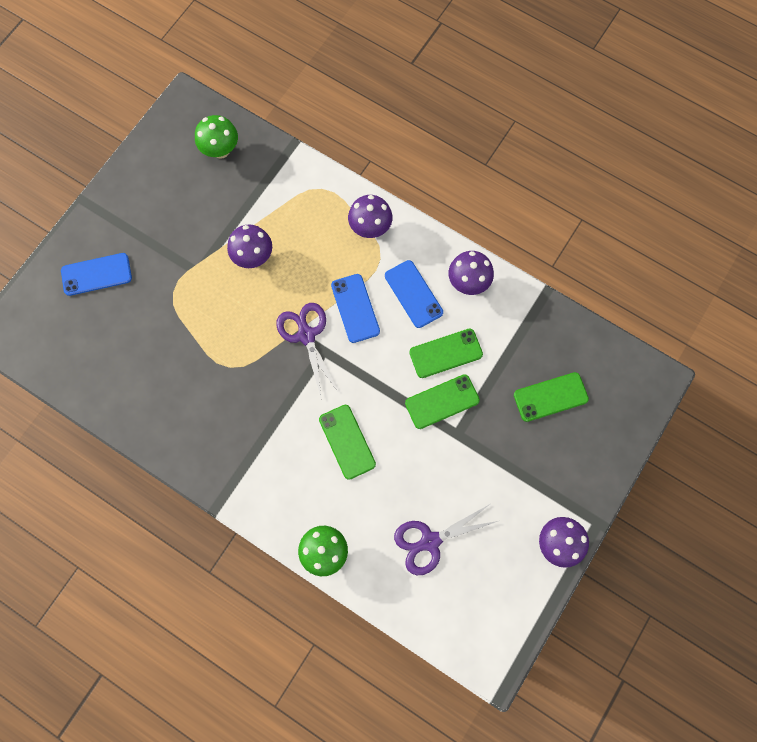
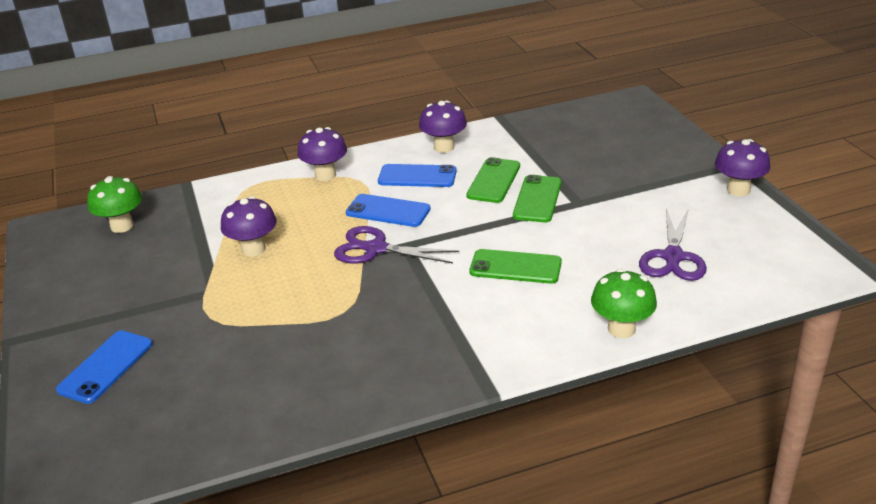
camera: 50 degrees left, 40 degrees down
(550, 397) = (595, 147): green phone -> none

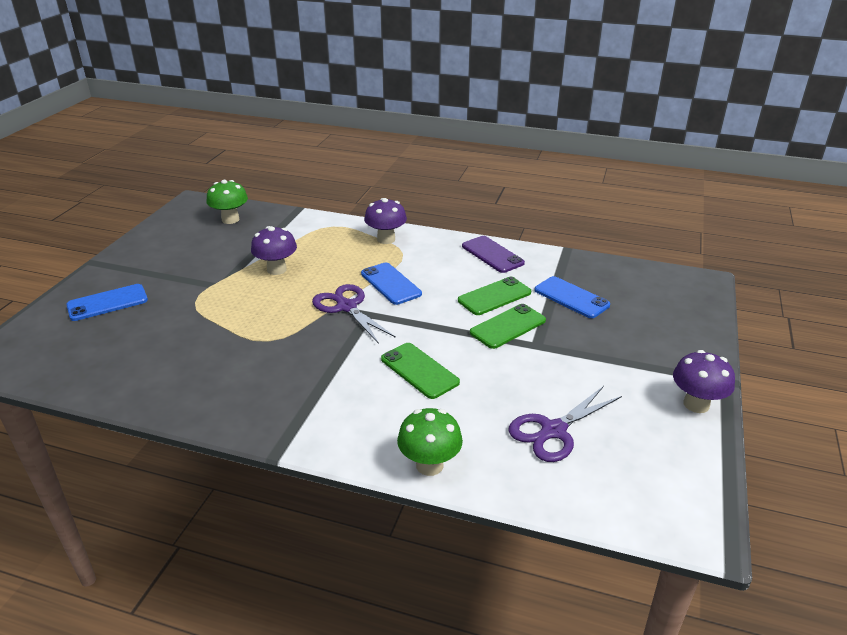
camera: 35 degrees right, 0 degrees up
(417, 176) = (444, 268): blue phone -> blue phone (571, 297)
(444, 147) = (492, 254): purple mushroom -> purple phone

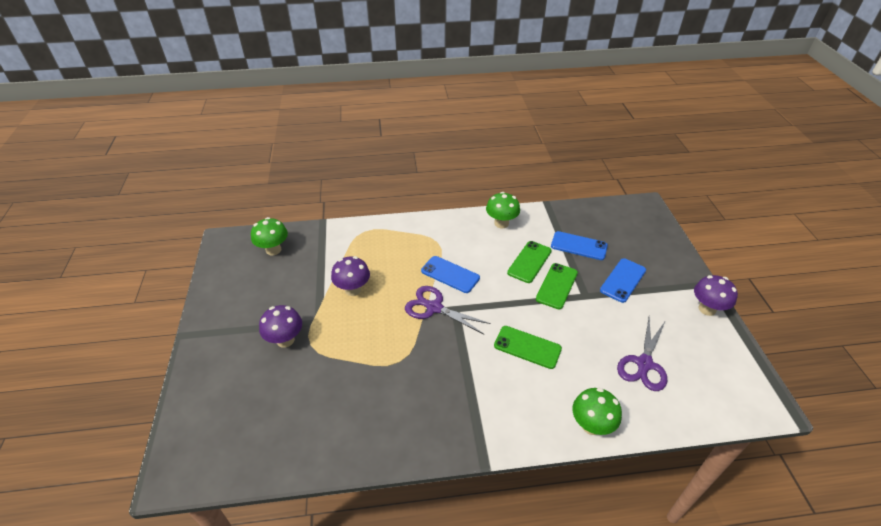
camera: 25 degrees left, 10 degrees up
(107, 303) = (234, 373): blue phone -> blue phone (623, 280)
(386, 239) = (415, 232): purple mushroom -> purple mushroom (285, 340)
(492, 254) = (501, 223): purple phone -> green mushroom

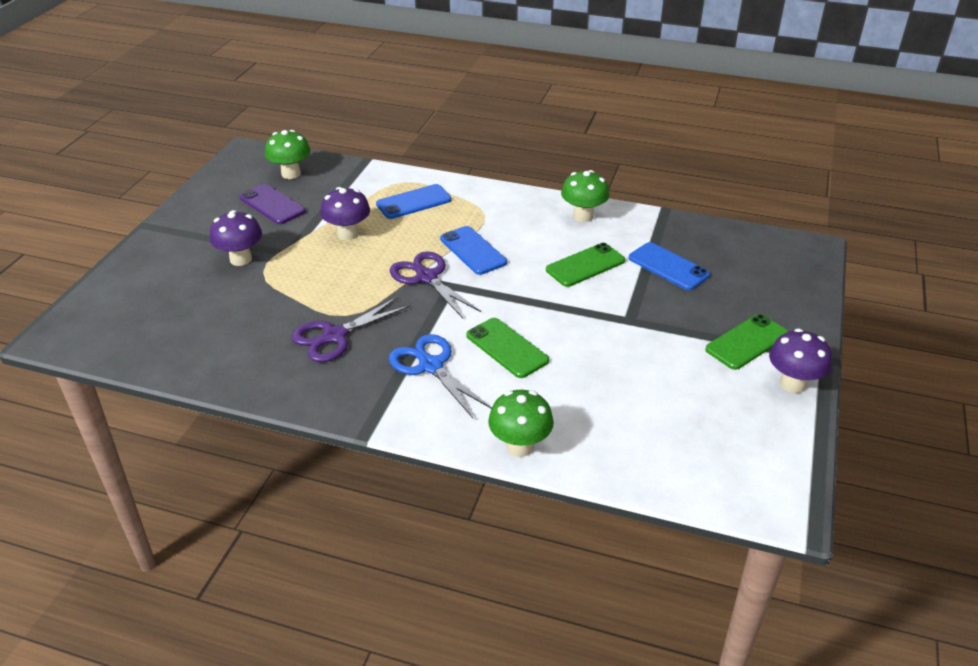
camera: 25 degrees right, 5 degrees down
(277, 282) = (272, 205): none -> purple phone
(488, 382) = (431, 366): none -> blue scissors
(556, 286) = (599, 299): green phone -> green phone (746, 342)
(623, 280) = (697, 319): blue phone -> blue phone (414, 202)
(644, 364) = (645, 411): purple scissors -> purple scissors (335, 336)

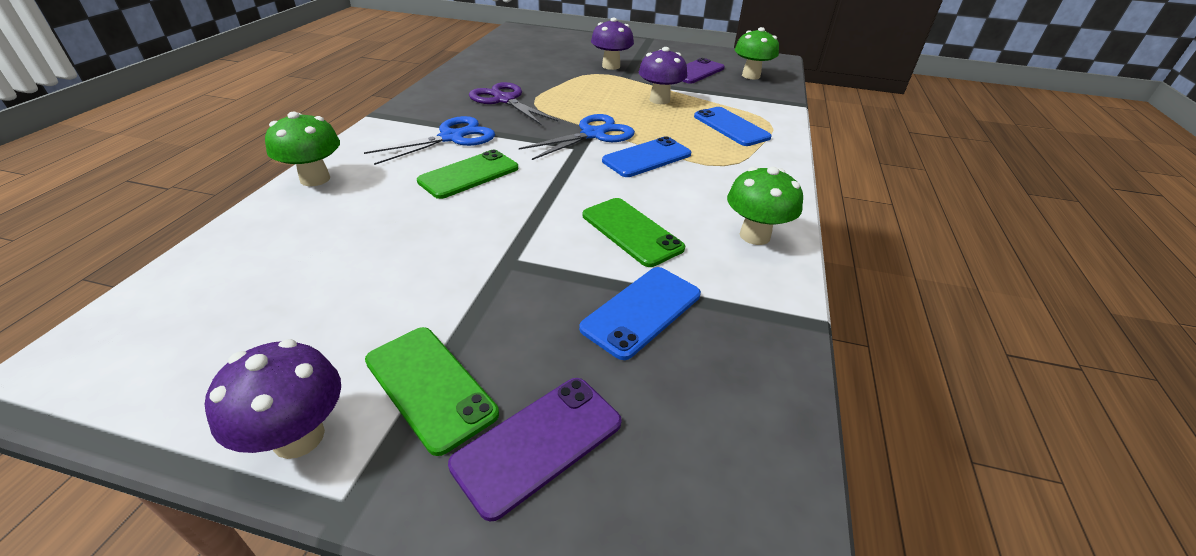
camera: 85 degrees right, 0 degrees up
(427, 277) = (593, 134): purple scissors -> blue scissors
(770, 303) = (538, 443): none -> purple phone

